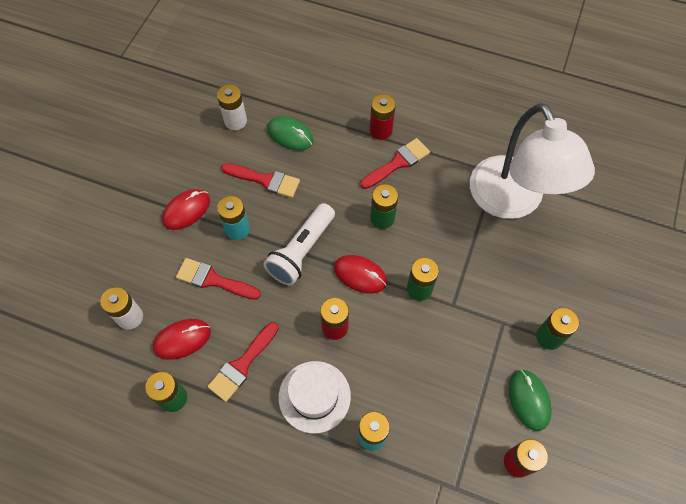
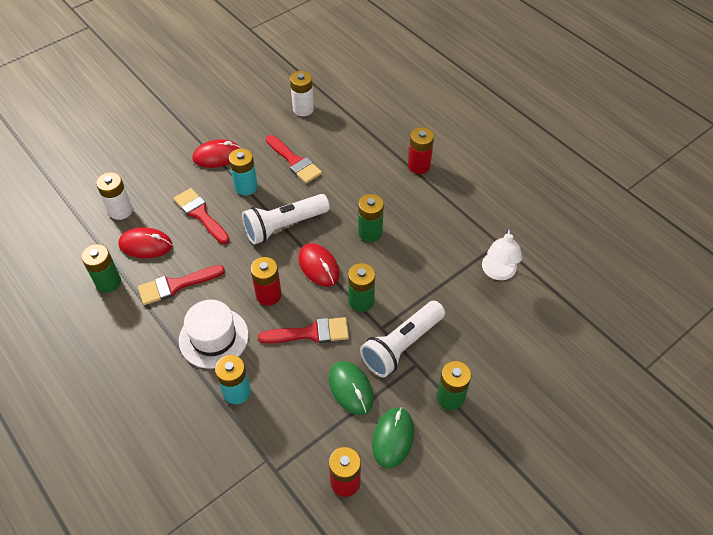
camera: 30 degrees right, 10 degrees down
(290, 135) = (339, 137): green mouse -> green mouse (350, 389)
(397, 163) = (415, 197): red brush -> red brush (310, 333)
(480, 312) = (402, 346): none -> white flashlight
(512, 201) = (498, 272): white lamp -> white lamp, size x0.46

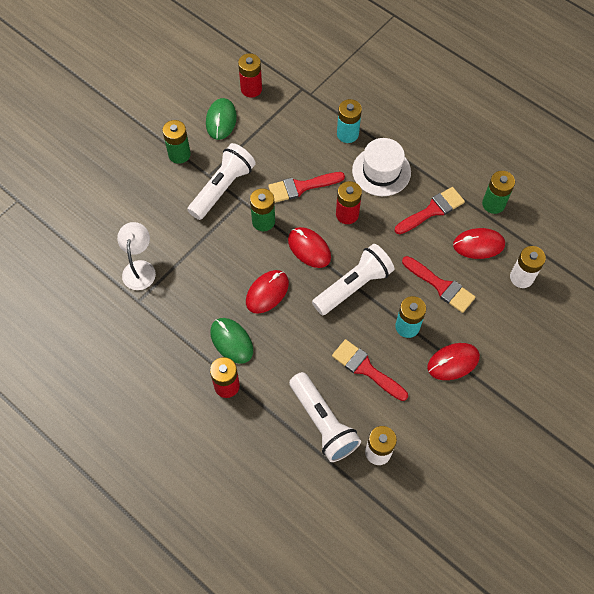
camera: 170 degrees right, 10 degrees up
(342, 131) = (323, 423): none -> white flashlight
(350, 389) = (259, 149): green mouse -> green mouse (231, 341)
(370, 232) = (267, 292): green battery -> red mouse

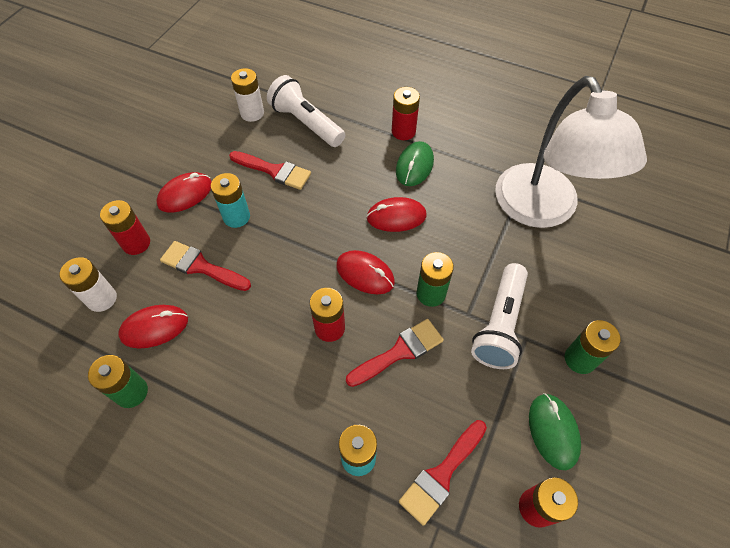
camera: 165 degrees right, 5 degrees down
(140, 268) = (542, 210): white lamp -> white lamp, size x2.20
(231, 341) = (414, 166): green mouse -> green mouse turned 75 degrees clockwise
(267, 292) = (396, 217): red mouse -> red mouse turned 60 degrees clockwise
(353, 286) = (303, 244): white flashlight -> none
(381, 171) = (295, 404): white hat -> none
(432, 210) = (218, 361): red brush -> red brush (442, 474)
(496, 321) = (136, 243): none -> red battery

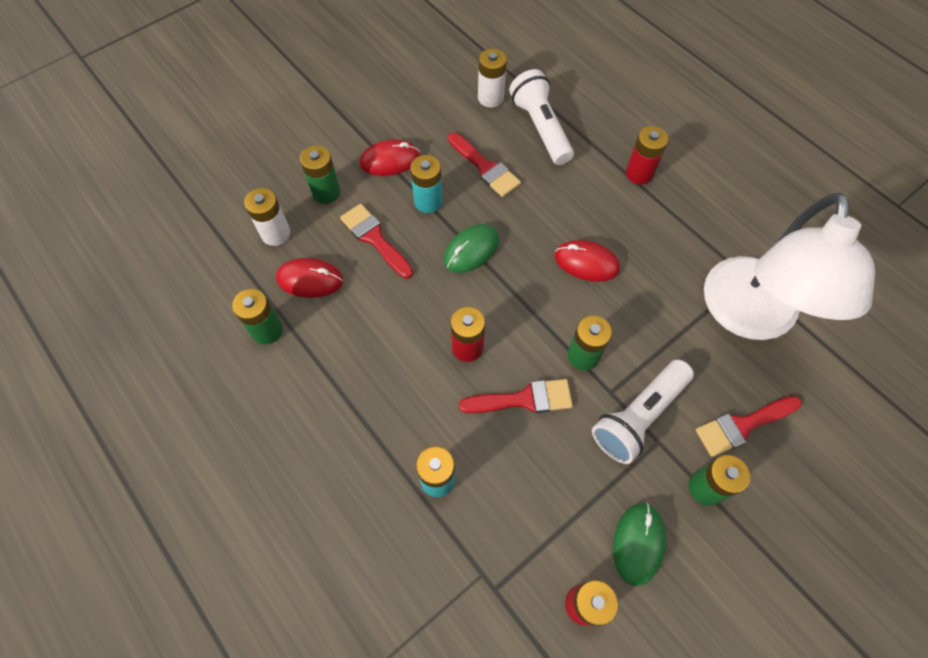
camera: 25 degrees right, 5 degrees up
(136, 243) = (326, 192): red battery -> green battery
(365, 274) = (526, 308): red mouse -> none
(414, 166) = (632, 216): green mouse -> green mouse (471, 250)
(442, 474) = (508, 530): red brush -> red brush (743, 425)

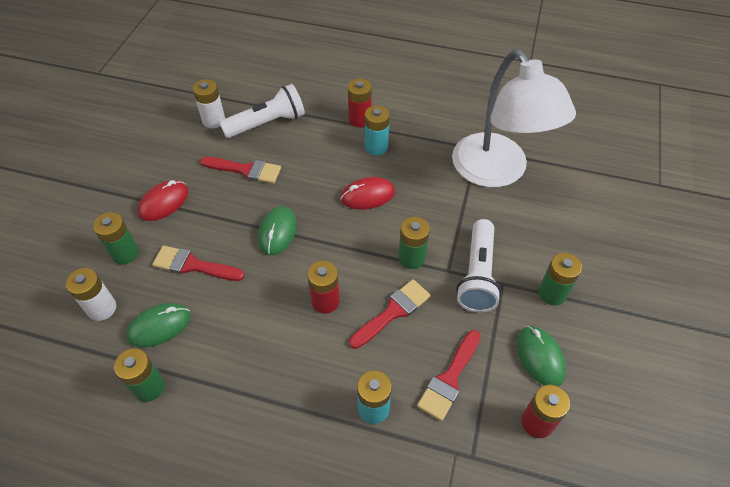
camera: 35 degrees left, 10 degrees down
(310, 280) = (159, 326): red mouse -> green mouse
(428, 201) = (218, 216): turquoise battery -> turquoise battery (376, 147)
(540, 128) = (267, 123): white flashlight -> white flashlight turned 120 degrees clockwise
(743, 425) = (544, 240): red brush -> red brush (449, 378)

